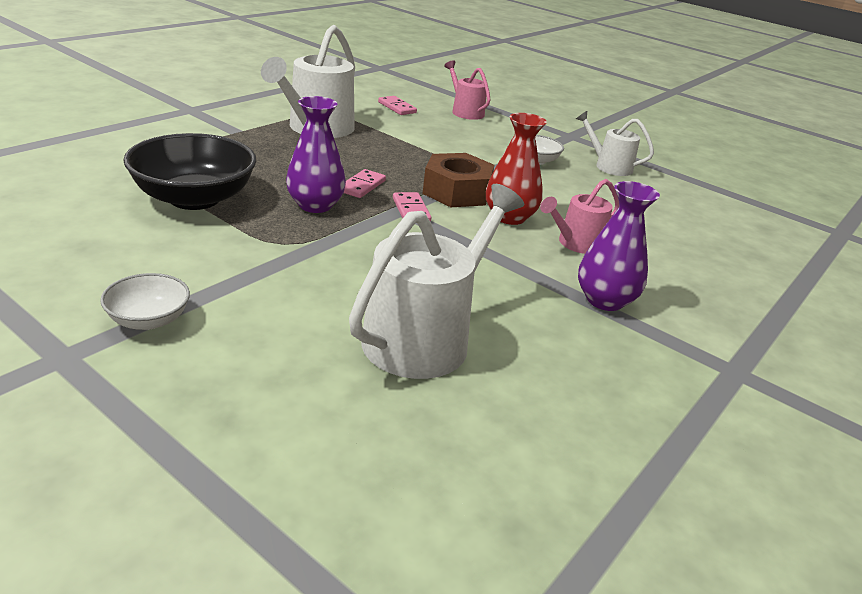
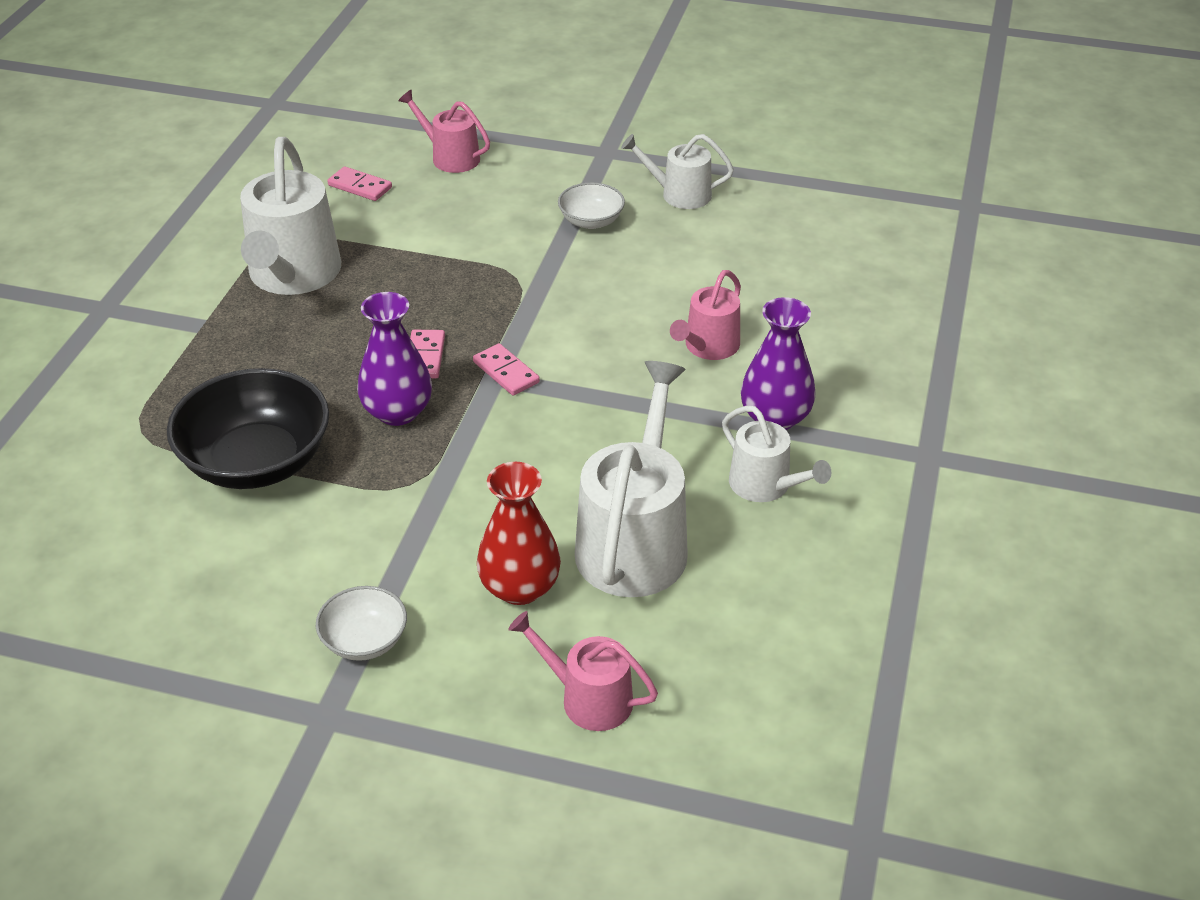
camera: 20 degrees left, 10 degrees up
(286, 434) = (589, 698): none -> pink watering can
(457, 192) = (536, 319): brown nut -> none
(509, 217) = (617, 336): red vase -> red vase (520, 587)
(567, 340) = (765, 485): none -> white watering can

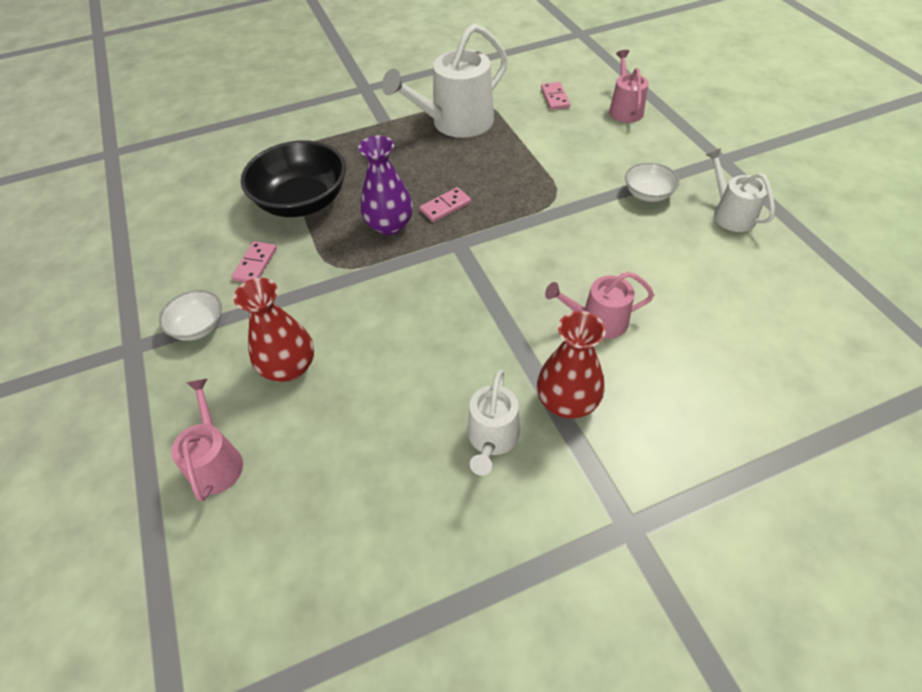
camera: 55 degrees right, 10 degrees up
(506, 372) = (468, 245): pink domino -> pink domino (255, 264)
(634, 542) = (373, 399): white watering can -> none
(775, 418) = (567, 401): purple vase -> red vase

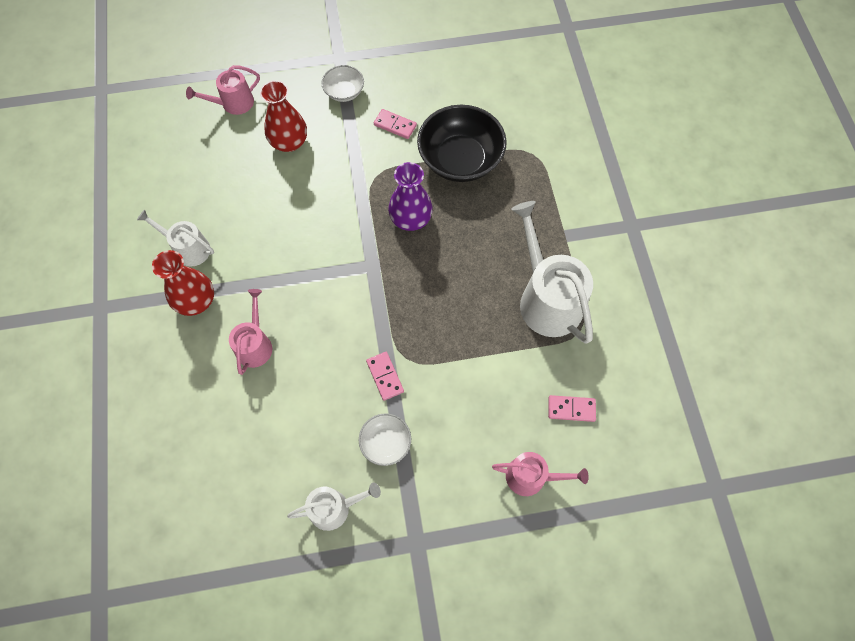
camera: 100 degrees right, 15 degrees up
(216, 462) = (233, 103): pink watering can -> pink watering can turned 150 degrees clockwise
(445, 207) = (421, 265): pink domino -> pink domino (385, 376)

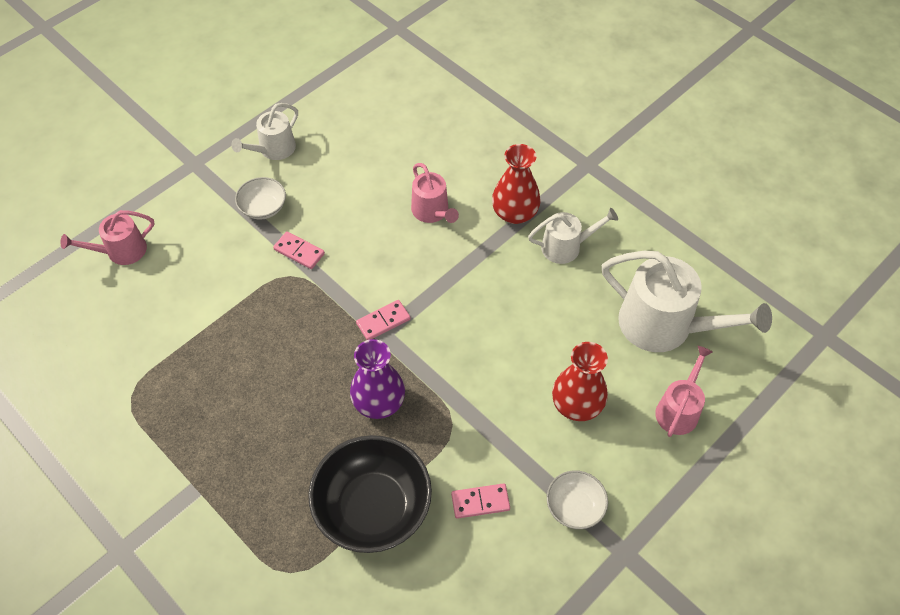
camera: 145 degrees right, 10 degrees down
(547, 299) = (181, 406): white watering can -> white watering can (664, 325)
(571, 409) = (108, 321): pink domino -> pink domino (383, 321)

